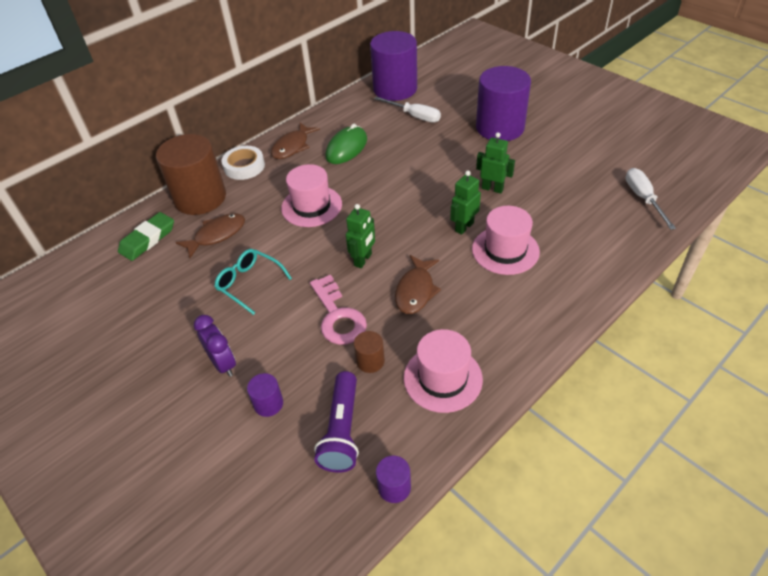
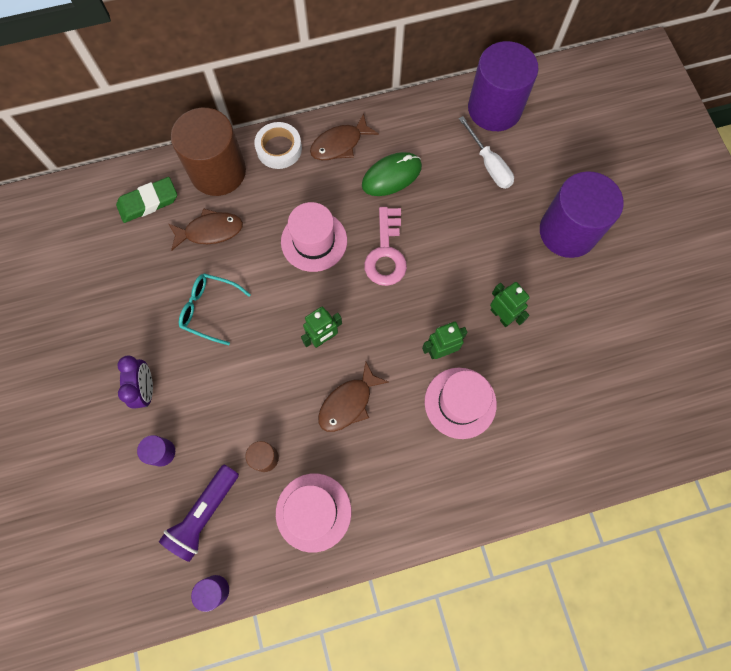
camera: 25 degrees right, 25 degrees up
(250, 284) = (210, 309): turquoise glasses -> turquoise glasses turned 45 degrees counterclockwise
(338, 316) = (265, 392): pink key -> pink key (386, 253)
(643, 198) = (644, 416): white screwdriver -> none

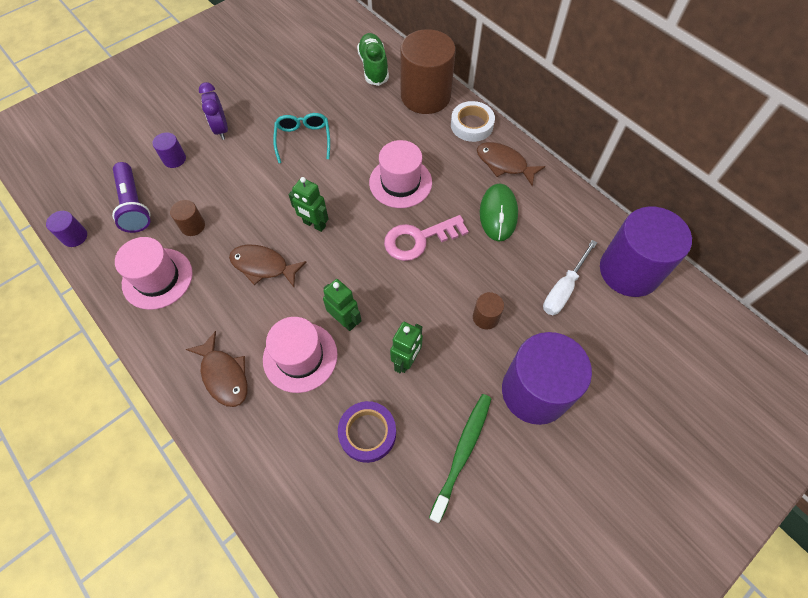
camera: 65 degrees right, 10 degrees down
(146, 389) = (221, 129): purple clock -> purple clock turned 105 degrees clockwise
(148, 202) = (373, 67): green eraser -> green shoe
(204, 514) = (134, 205): purple flashlight -> purple flashlight turned 120 degrees counterclockwise
(210, 231) = (370, 112): brown fish -> brown fish (224, 375)
(391, 176) = (498, 214): green mouse -> green mouse turned 60 degrees clockwise
(488, 236) = (485, 317): none -> brown cylinder
(552, 373) = (367, 433): none -> purple tape
(596, 308) = (462, 453): none -> green toothbrush

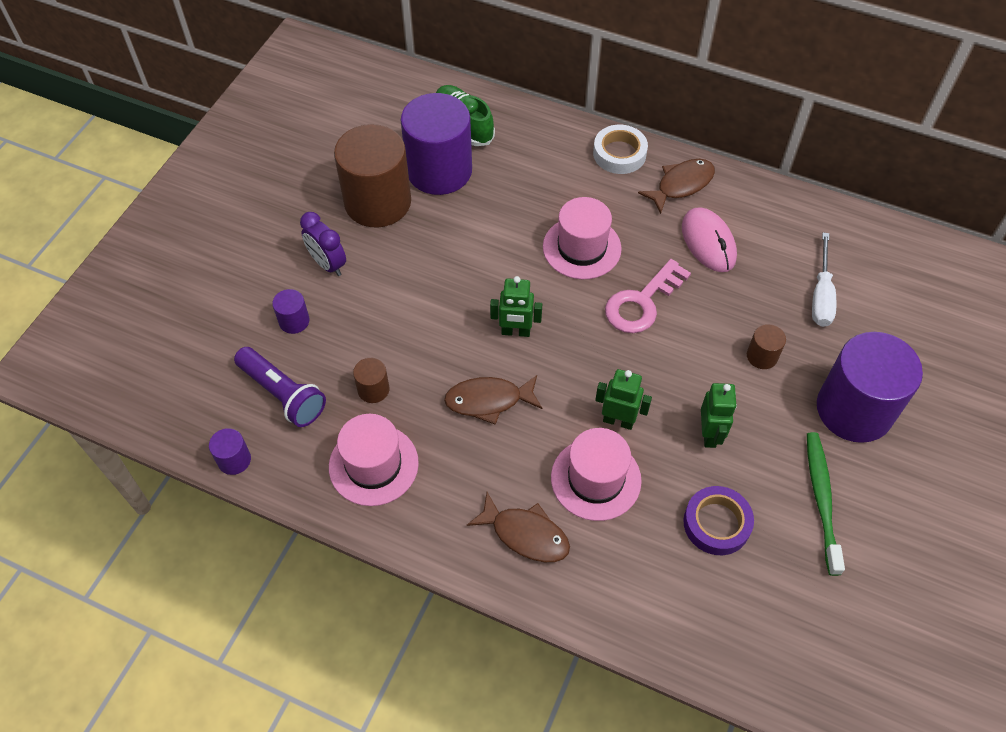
camera: 25 degrees left, 5 degrees down
(303, 140) = (437, 240): turquoise glasses -> none
(425, 96) = (546, 138): brown cylinder -> brown cylinder (377, 202)
(498, 214) = (708, 242): green mouse -> pink mouse
(504, 164) = (681, 185): brown fish -> brown fish turned 135 degrees clockwise
(629, 271) = (873, 250): purple cylinder -> purple cylinder (439, 170)

